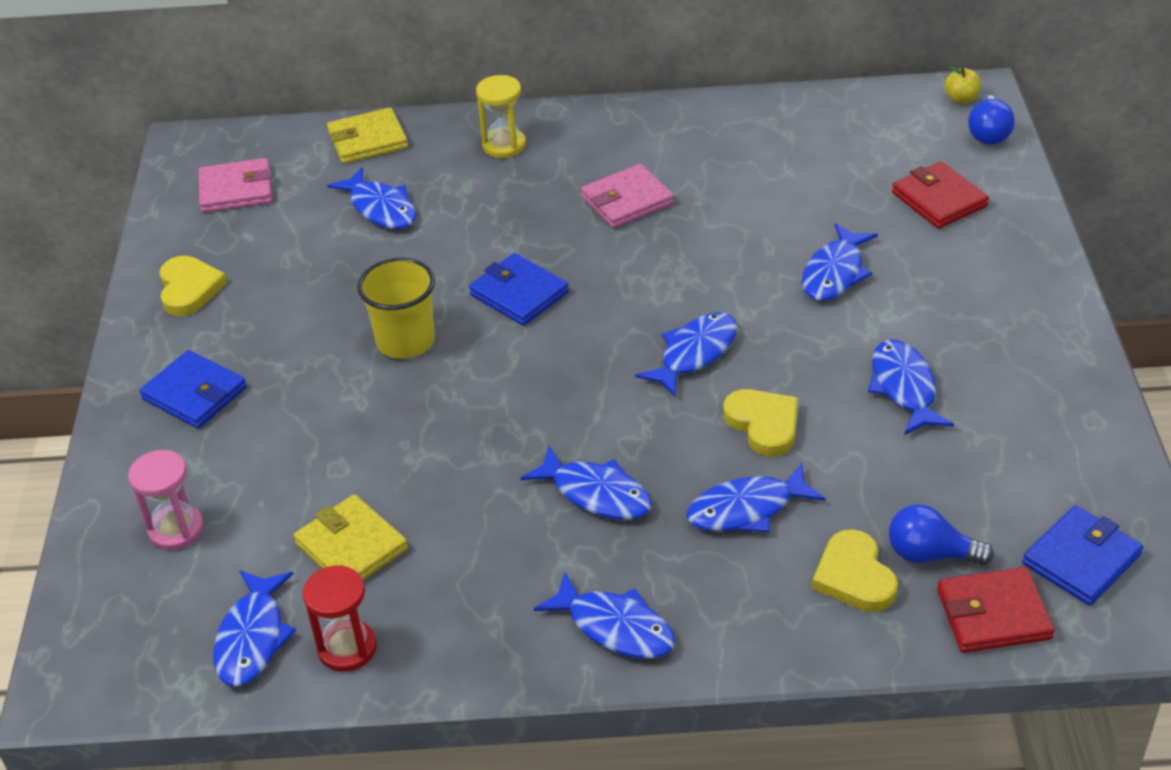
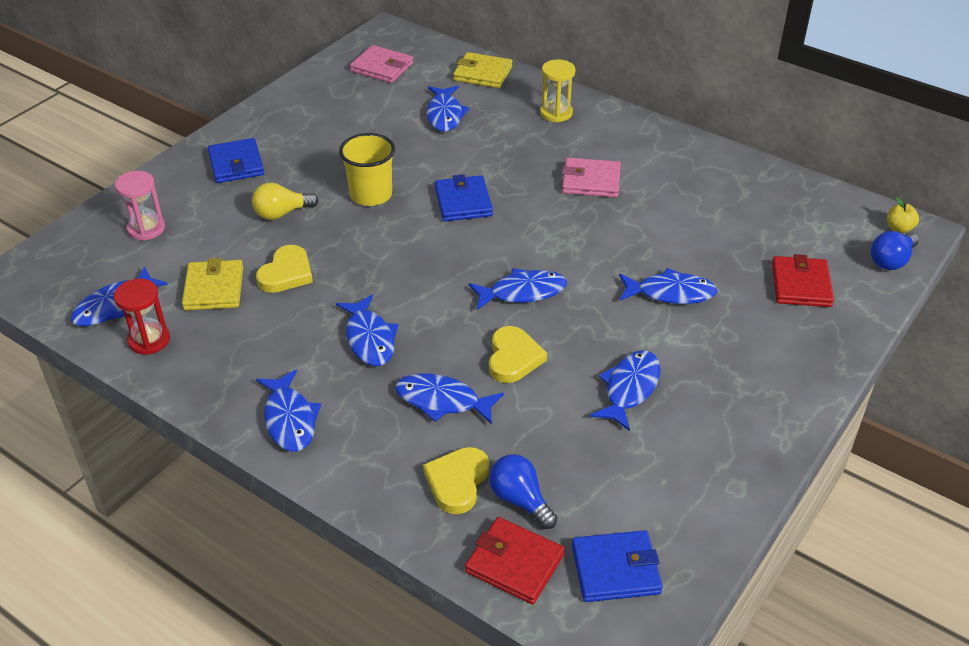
camera: 35 degrees right, 0 degrees up
(189, 289) = (297, 108): yellow heart -> yellow heart (286, 273)
(326, 418) = (282, 213): none -> yellow light bulb
(835, 273) = (671, 293): blue fish -> blue fish turned 150 degrees counterclockwise

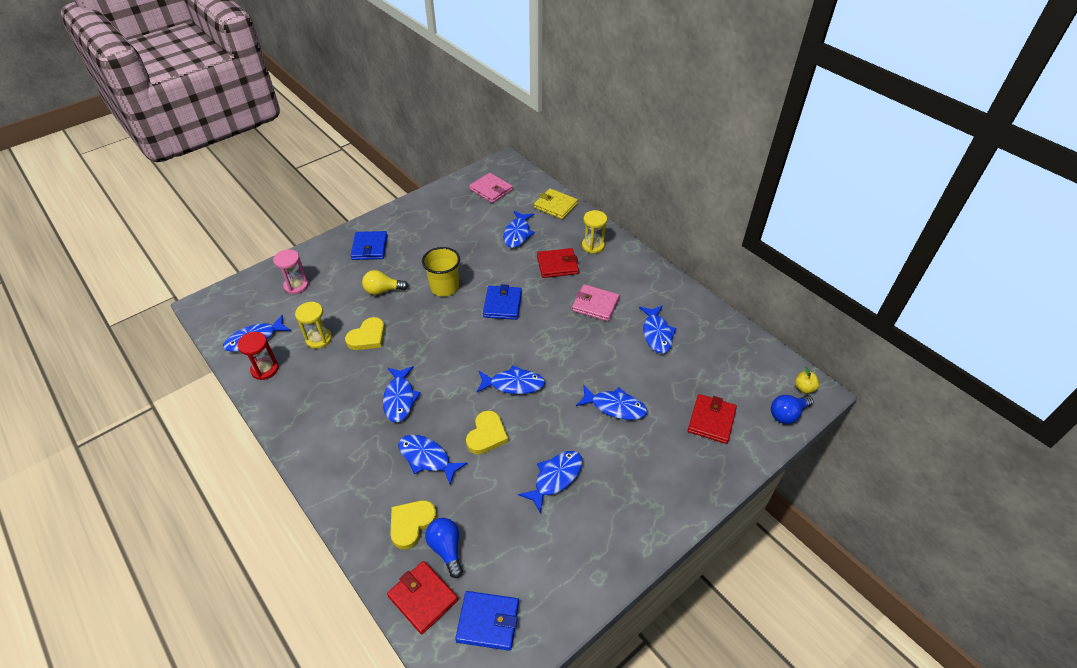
camera: 15 degrees right, 5 degrees up
(214, 288) = (319, 339): yellow wallet -> yellow hourglass
(290, 419) = (325, 449): blue fish -> blue fish (656, 334)
(518, 143) = (557, 265): none -> red wallet

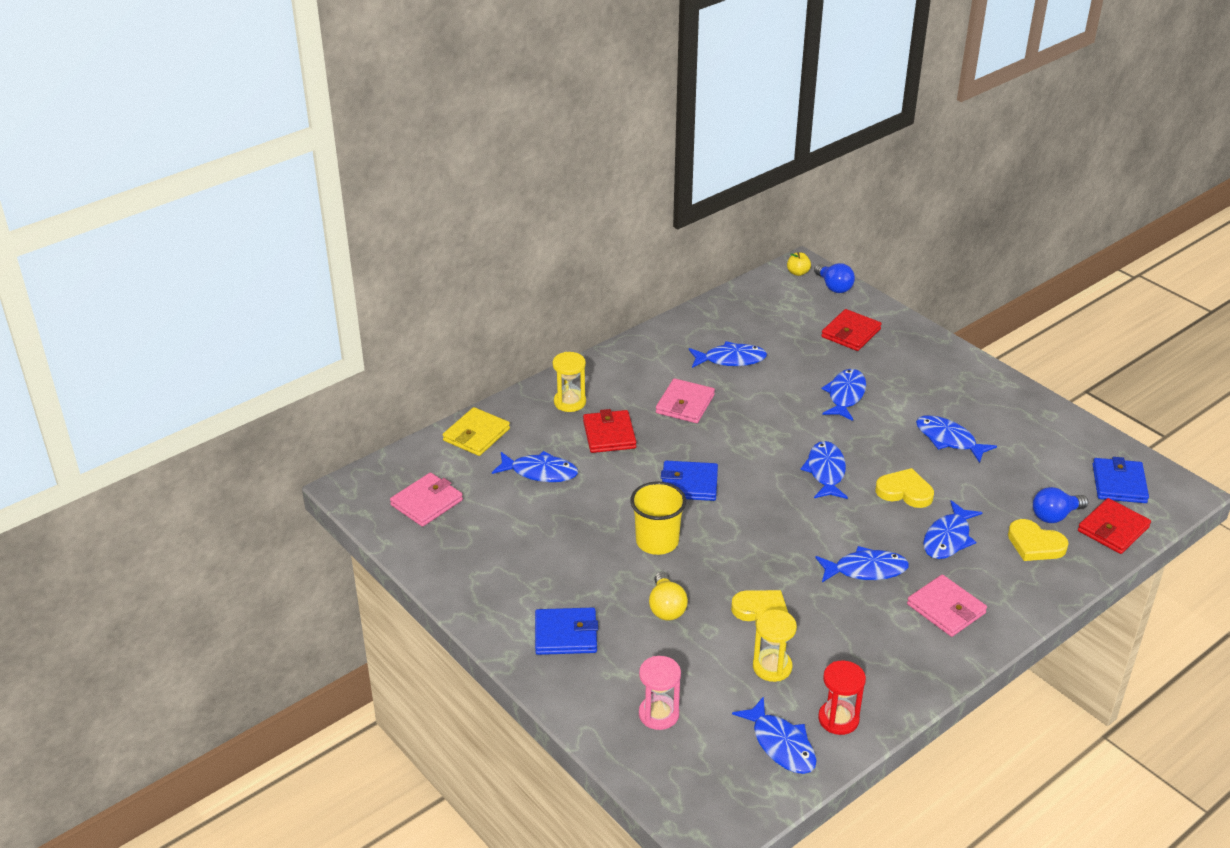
camera: 90 degrees left, 10 degrees down
(349, 445) = (946, 609): none -> pink wallet
(711, 420) = (851, 333): red wallet -> red wallet turned 75 degrees counterclockwise

